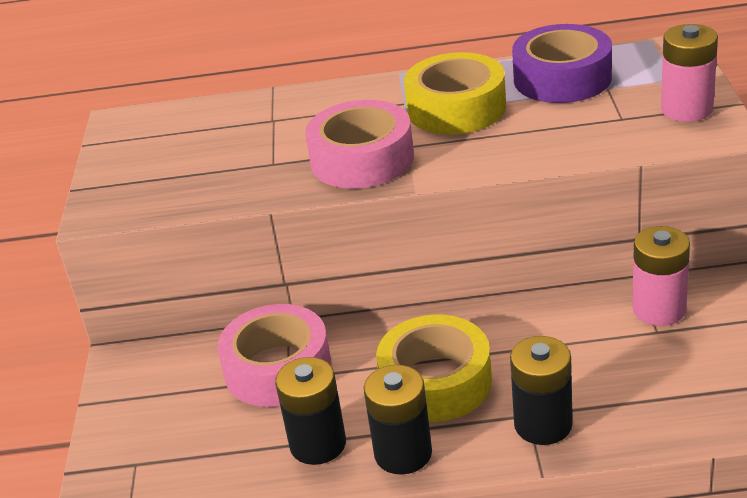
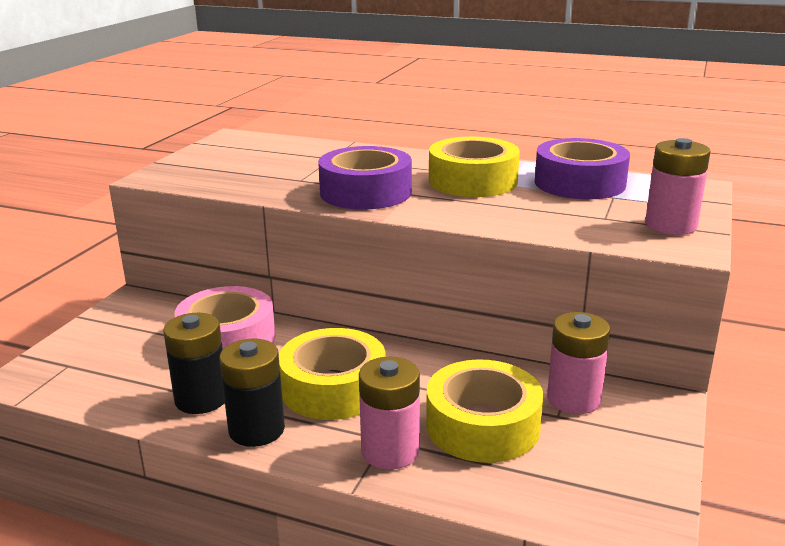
camera: 20 degrees right, 10 degrees down
(362, 159) = (365, 192): pink tape -> purple tape
(543, 424) = (390, 451): black battery -> pink battery
(602, 367) = (482, 425): none -> yellow tape

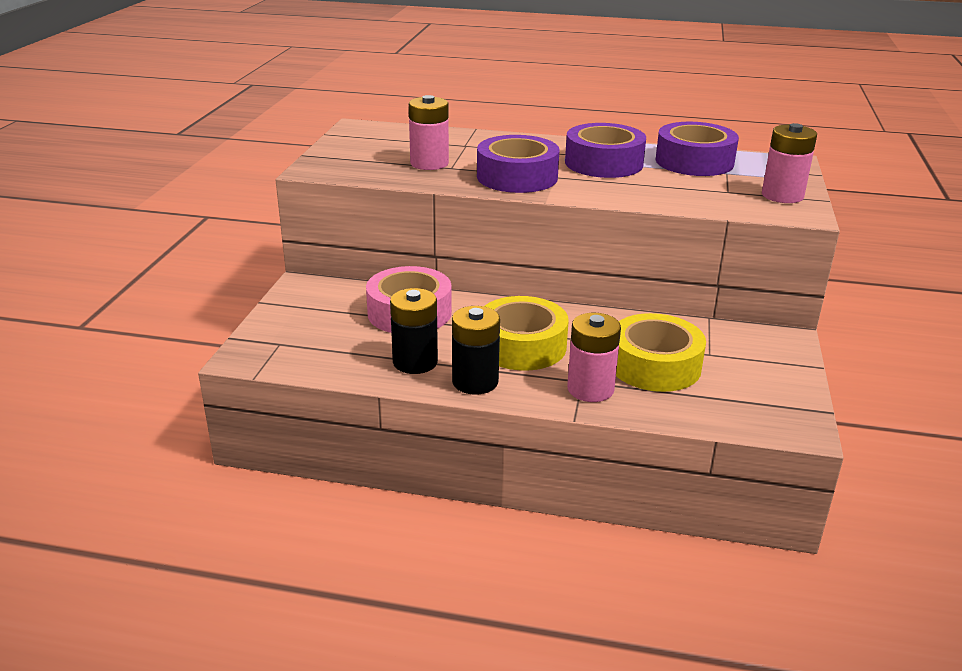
camera: 10 degrees left, 5 degrees up
(473, 181) = (604, 163): yellow tape -> purple tape
(573, 399) = (717, 341): pink battery -> pink battery (429, 163)

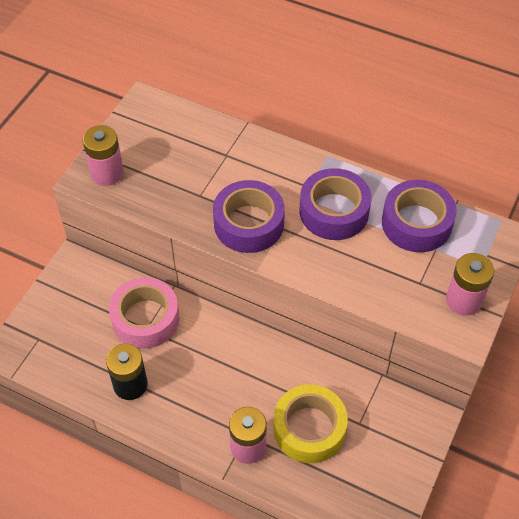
camera: 15 degrees right, 25 degrees up
(429, 163) = (183, 185): pink battery -> pink battery (107, 173)
(475, 382) = (166, 419): black battery -> none
(522, 346) = (217, 381): yellow tape -> none

